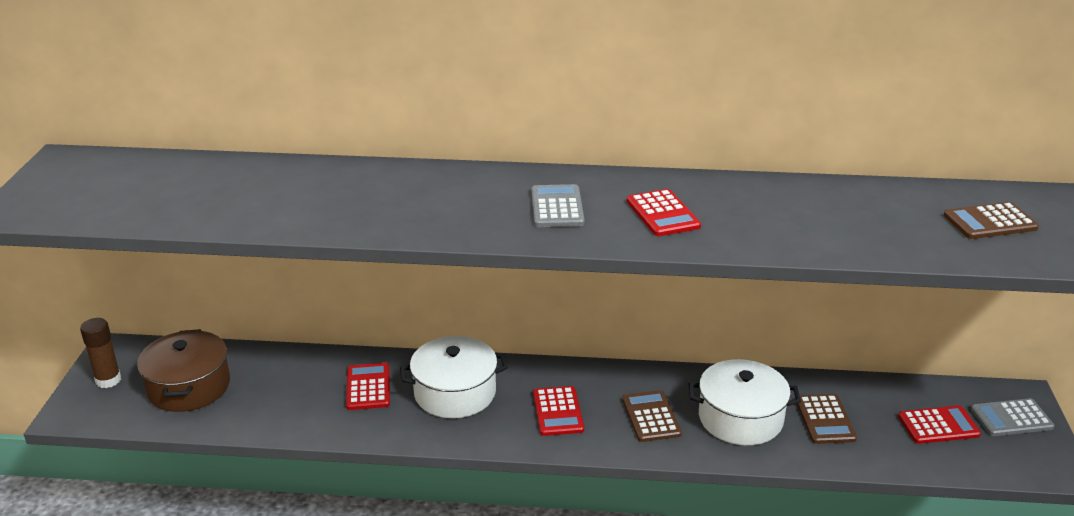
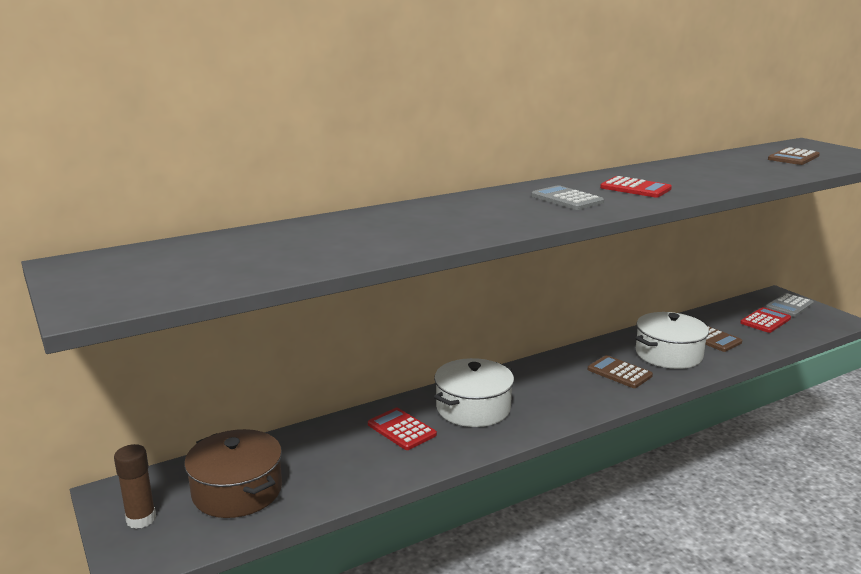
camera: 35 degrees left, 10 degrees down
(558, 411) = (559, 392): red calculator -> none

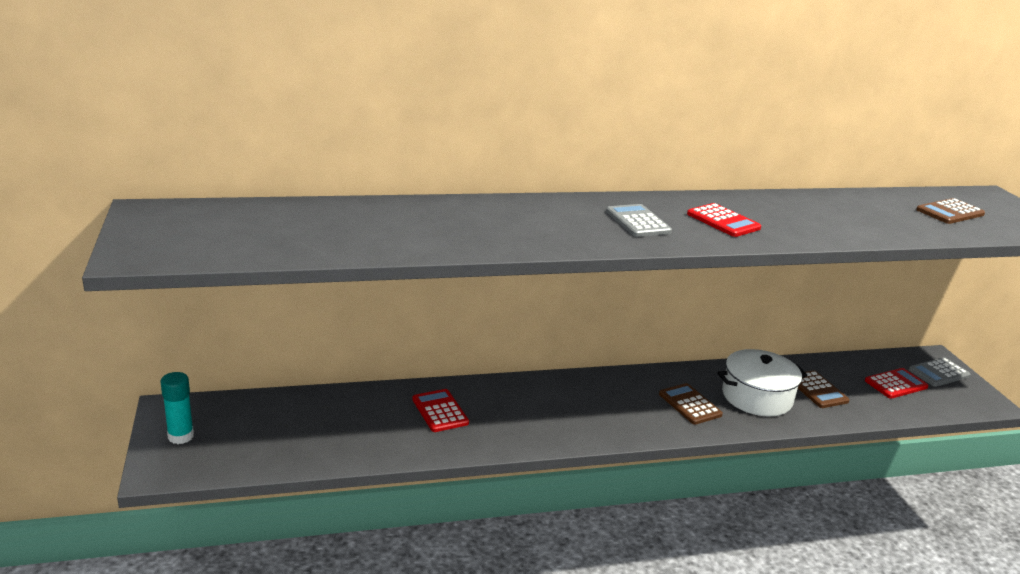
camera: 15 degrees right, 5 degrees up
(141, 519) = (181, 436): brown glue stick -> turquoise glue stick
(237, 491) = (268, 432): brown pot -> none
(473, 408) = (519, 406): white pot -> none

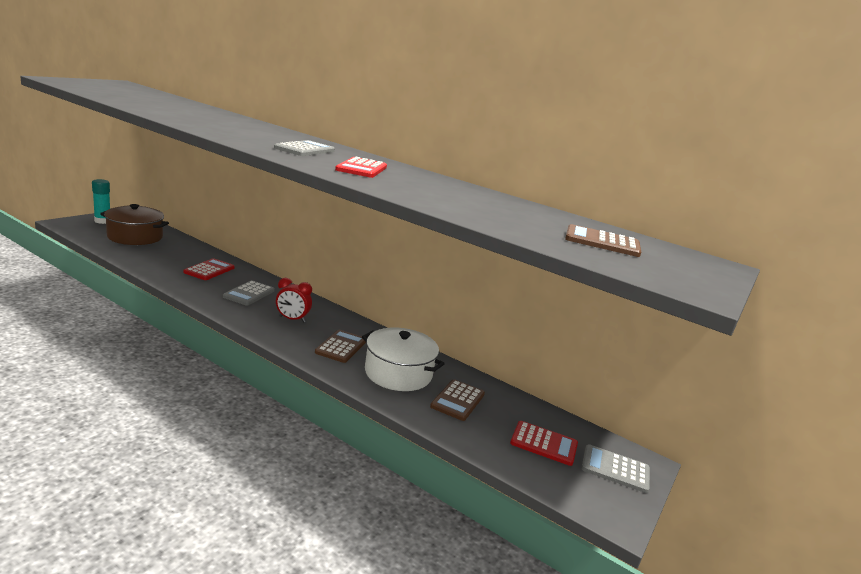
camera: 45 degrees right, 5 degrees down
(274, 428) = (135, 237): none -> brown pot
(529, 409) = (249, 294): none -> grey calculator
(612, 407) = (292, 319): none -> red clock

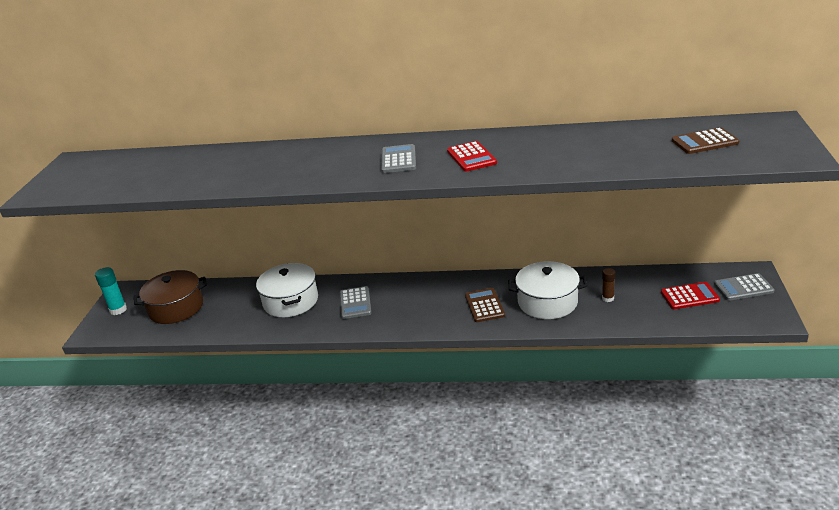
camera: 20 degrees left, 10 degrees up
(209, 270) = (291, 301): red calculator -> white pot
(292, 319) = (419, 305): red clock -> none
(458, 400) = (608, 298): brown calculator -> brown glue stick

